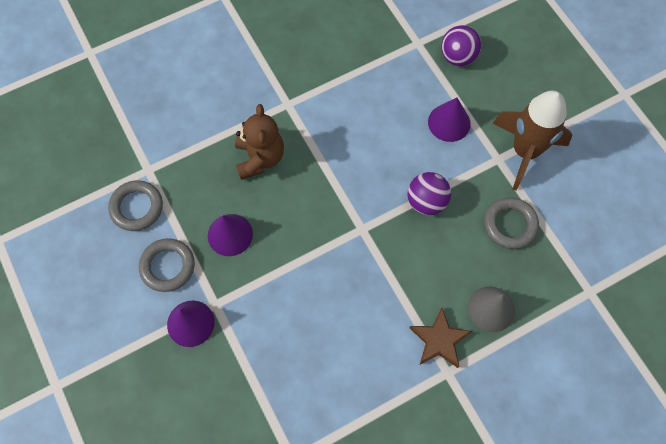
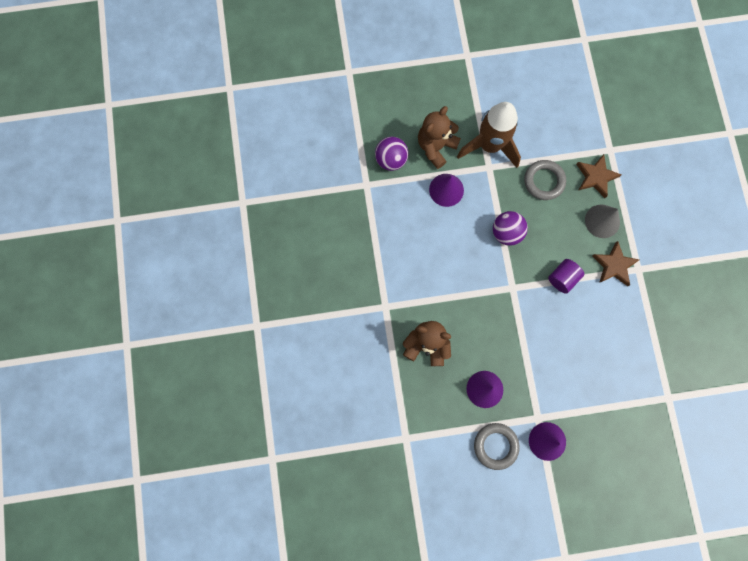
camera: 70 degrees left, 10 degrees up
(137, 207) = (436, 457): grey ring -> none
(397, 282) = (562, 278): none -> purple cylinder
(495, 96) = (435, 147): none -> brown teddy bear
(545, 284) = (595, 177): none -> brown star

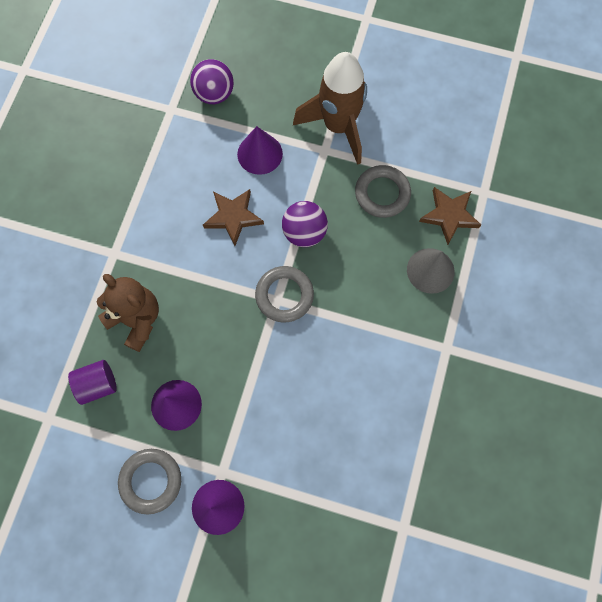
camera: 25 degrees right, 5 degrees down
(435, 147) = (274, 102): brown teddy bear -> none
(516, 282) = (284, 295): none -> grey ring
(562, 278) = (344, 316): purple cylinder -> purple cylinder (98, 384)
(614, 265) = (417, 330): brown star -> brown star (233, 217)

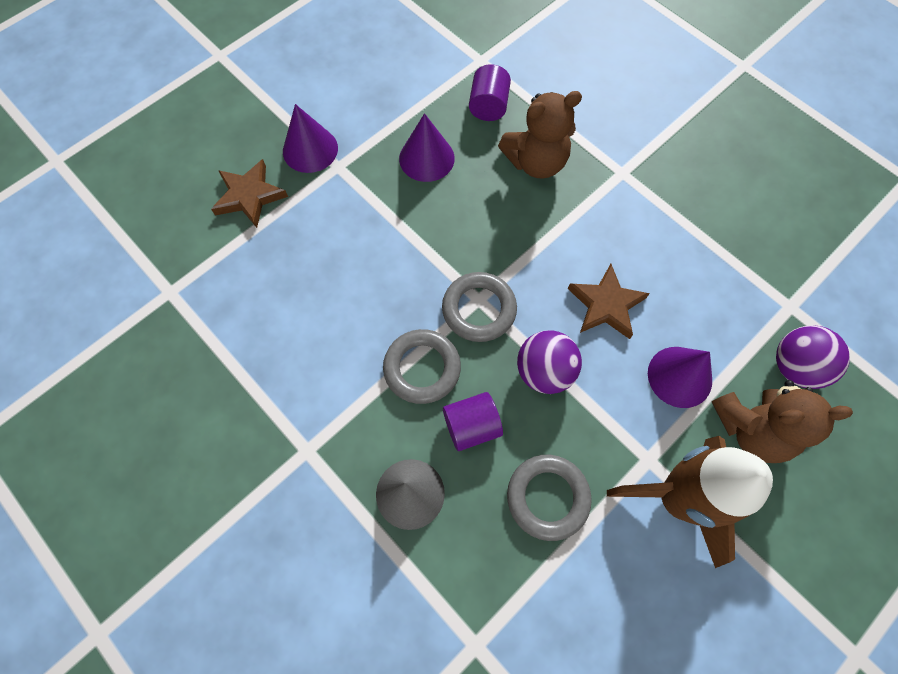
camera: 120 degrees right, 5 degrees down
(151, 481) = (371, 110): grey ring -> grey ring (422, 368)
(271, 104) = (751, 429): none -> brown teddy bear
(367, 257) = (471, 426): none -> purple cylinder
(449, 215) = (468, 569): brown star -> brown star (249, 196)

